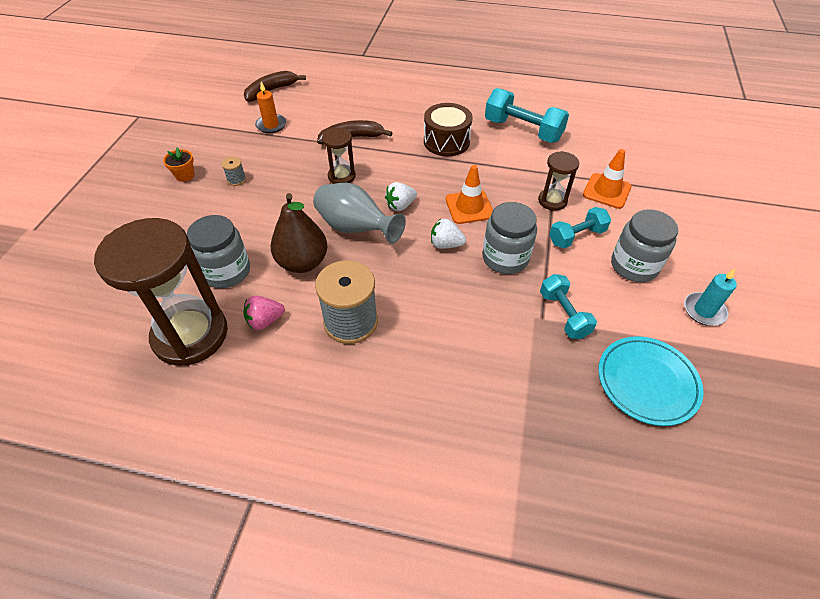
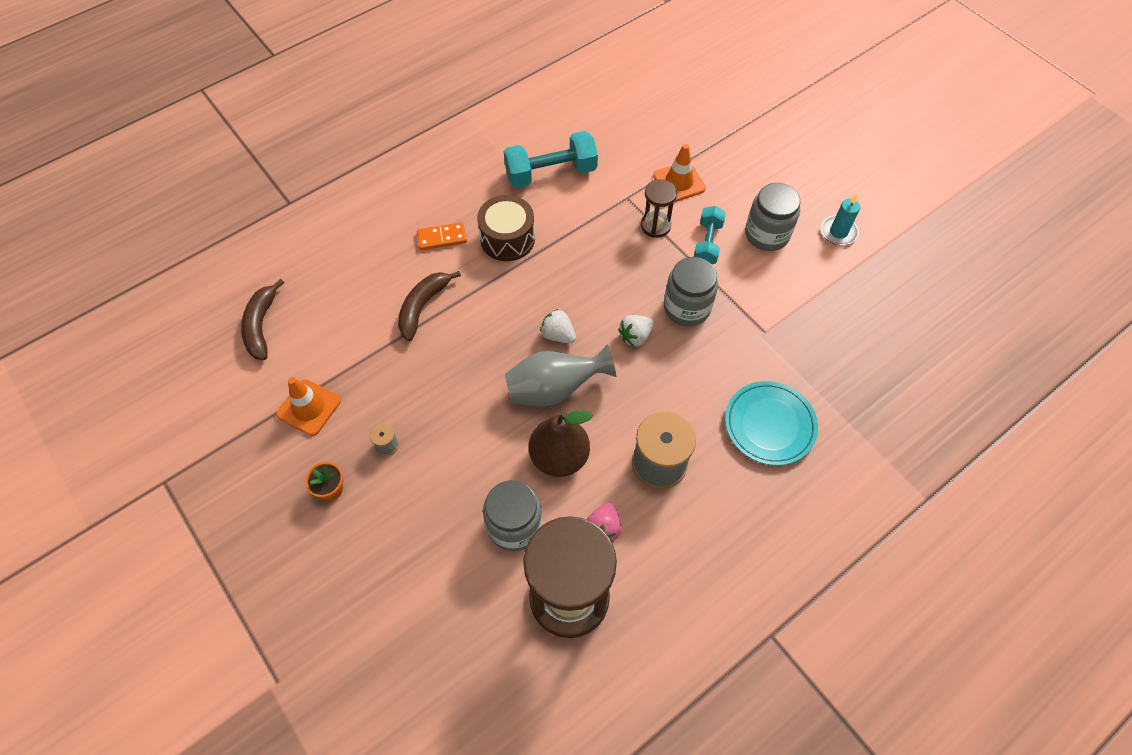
camera: 50 degrees left, 10 degrees up
(271, 125) = (326, 362): orange candle -> none
(341, 176) = (472, 353): brown hourglass -> none
(400, 206) = (558, 335): white strawberry -> white strawberry turned 120 degrees clockwise
(411, 117) = (442, 238): none -> orange domino
(469, 207) = (608, 287): orange traffic cone -> orange traffic cone (309, 407)
(563, 314) = (772, 316): turquoise dumbbell -> none
(647, 382) = (865, 317): turquoise plate -> turquoise plate (769, 425)

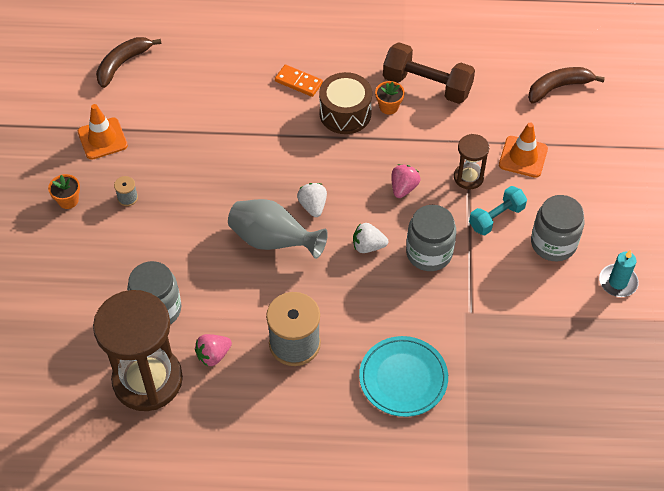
camera: 40 degrees right, 5 degrees down
(423, 307) = (238, 122): brown banana -> brown banana (558, 87)
(537, 210) = (389, 107): none -> orange flower pot
(551, 173) = (427, 85): turquoise dumbbell -> brown dumbbell
(559, 457) = (230, 288): brown pear -> none
(615, 268) = (403, 188): none -> pink strawberry

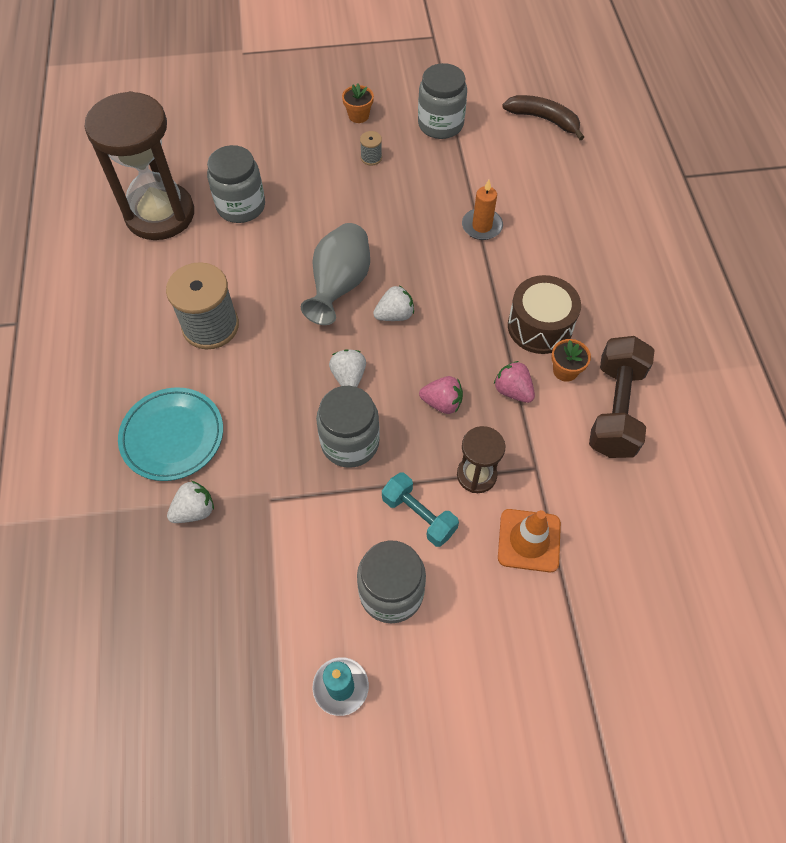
camera: 80 degrees right, 5 degrees up
(102, 139) = (440, 124): orange traffic cone -> grey jar
(213, 355) = (191, 260): pink strawberry -> pink strawberry (513, 391)
(233, 131) = (482, 226): none -> orange candle
(298, 82) = (572, 273): orange domino -> none
(474, 365) = (194, 510): none -> white strawberry
(558, 87) = (671, 579): brown banana -> none

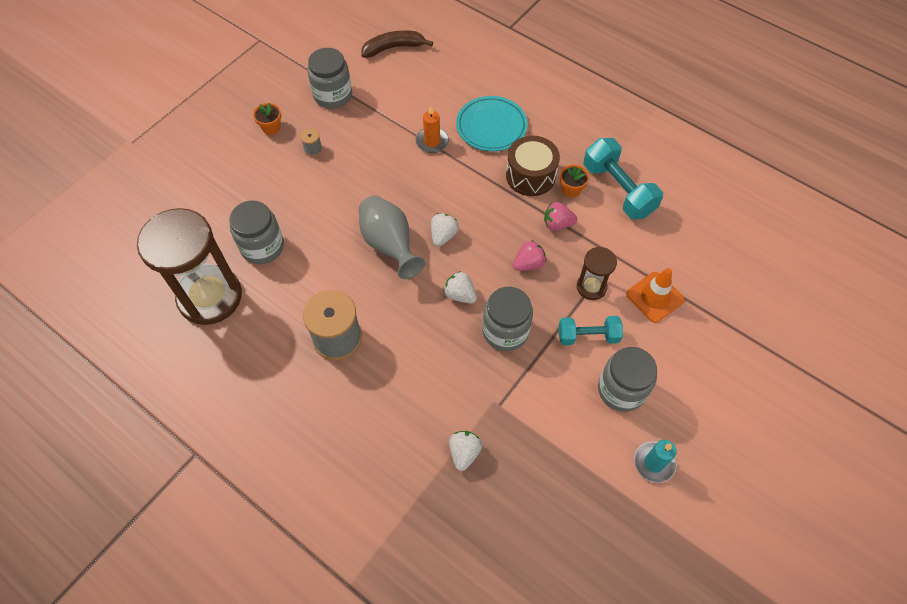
camera: 45 degrees left, 0 degrees up
(172, 436) = (397, 424): turquoise plate -> turquoise plate (491, 126)
(615, 409) = (618, 190): brown dumbbell -> turquoise dumbbell

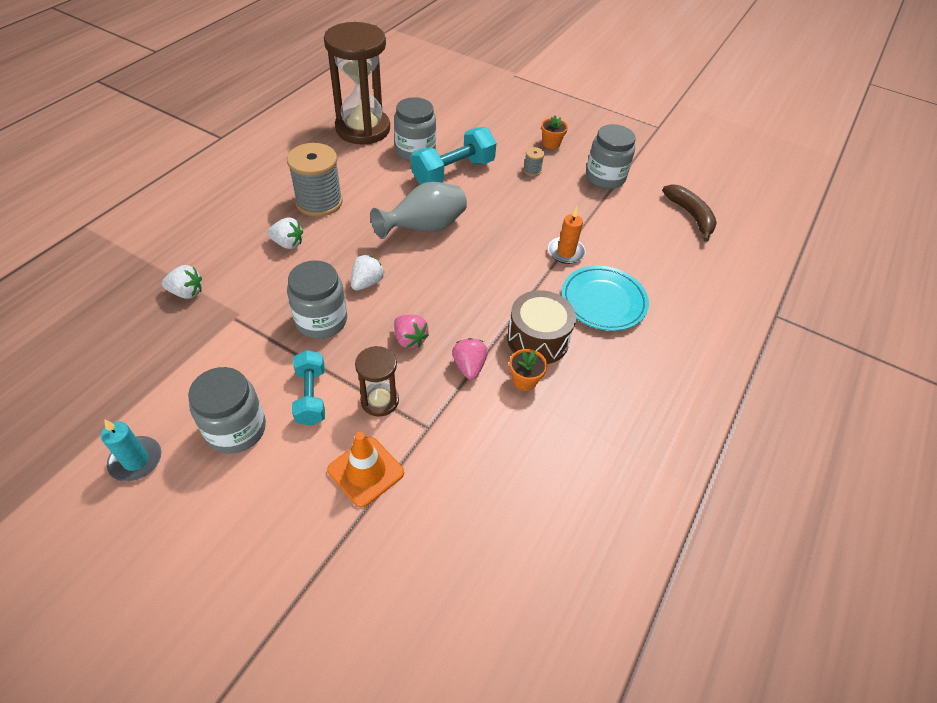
camera: 80 degrees right, 10 degrees down
(443, 235) = (440, 267): white strawberry -> white strawberry (288, 243)
(618, 190) = (535, 433): turquoise dumbbell -> turquoise dumbbell (453, 172)

